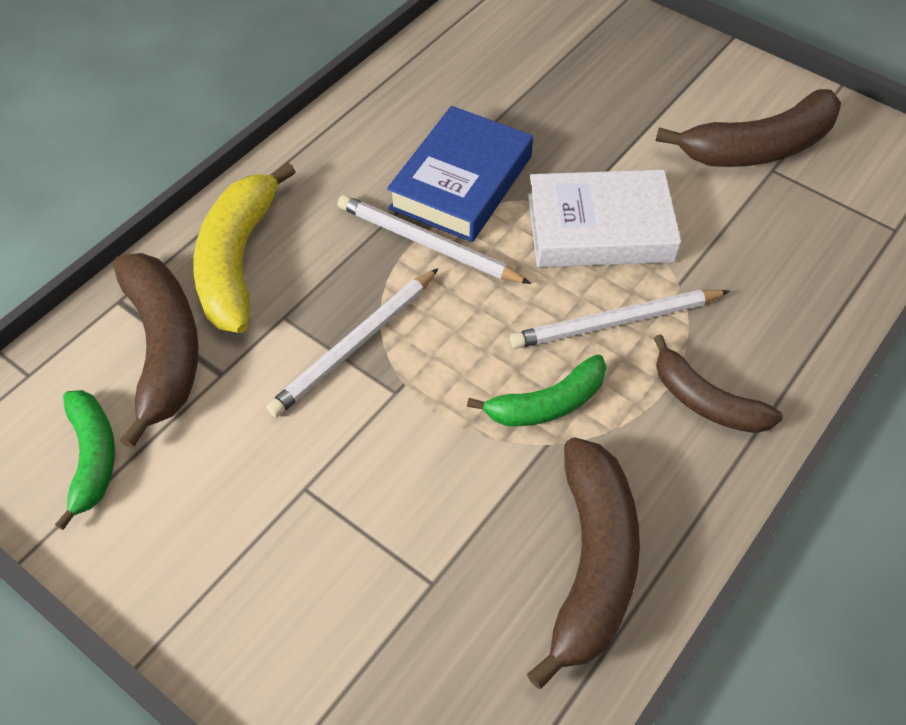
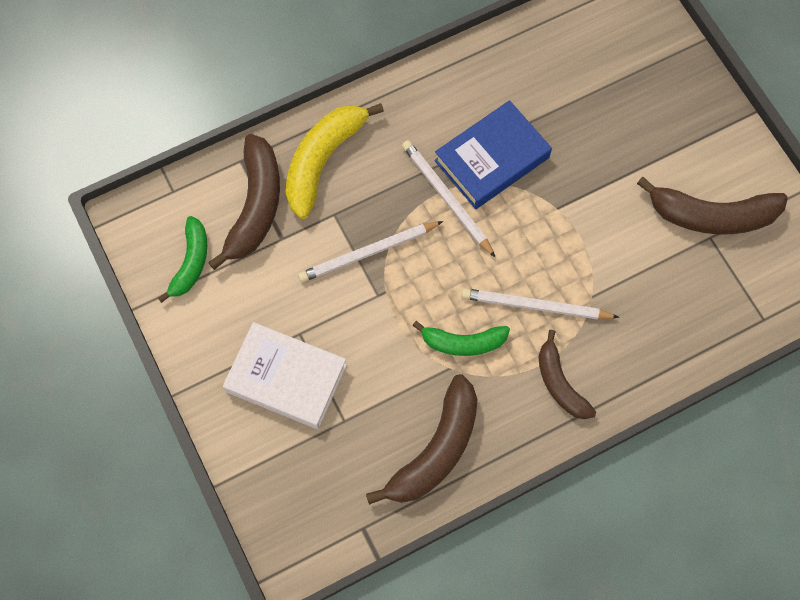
camera: 25 degrees right, 15 degrees up
(600, 228) = (564, 233): white book -> white book (286, 378)

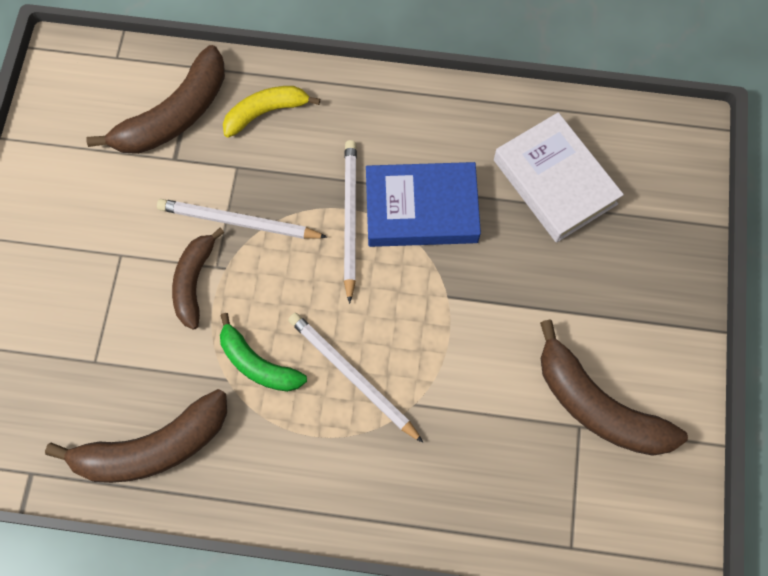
camera: 35 degrees right, 0 degrees up
(191, 262) = (80, 129): green banana -> none
(286, 378) = (77, 287): white book -> white book (555, 182)
(323, 161) = (266, 112): yellow banana -> yellow banana, size x0.63
(560, 383) = (317, 467): brown banana -> brown banana (194, 282)

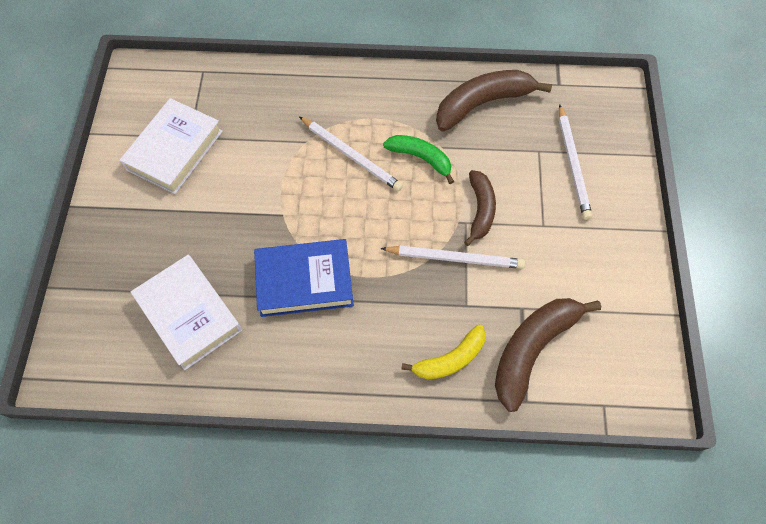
camera: 175 degrees right, 5 degrees down
(349, 218) = (364, 269): white pencil -> white pencil (573, 164)
(597, 405) = (175, 150): brown banana -> white book

